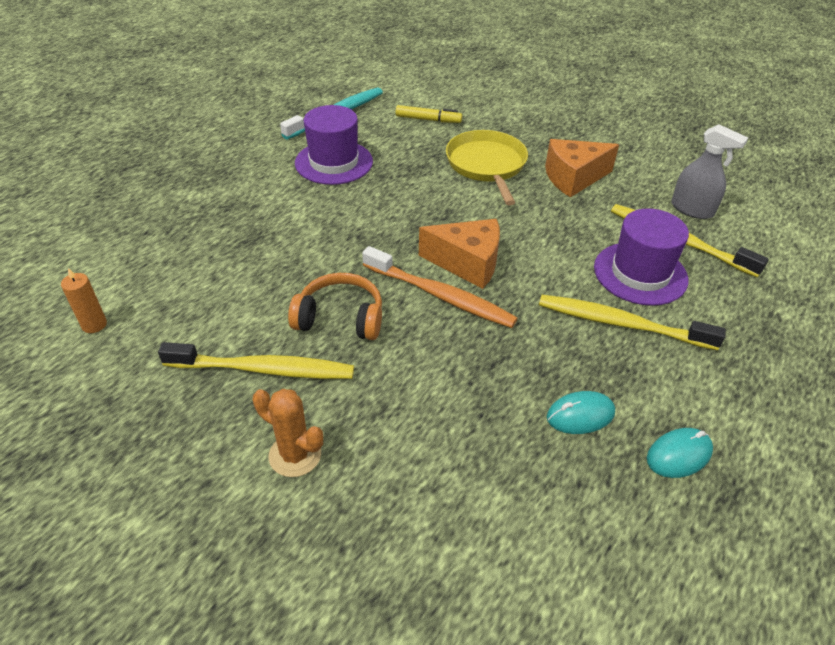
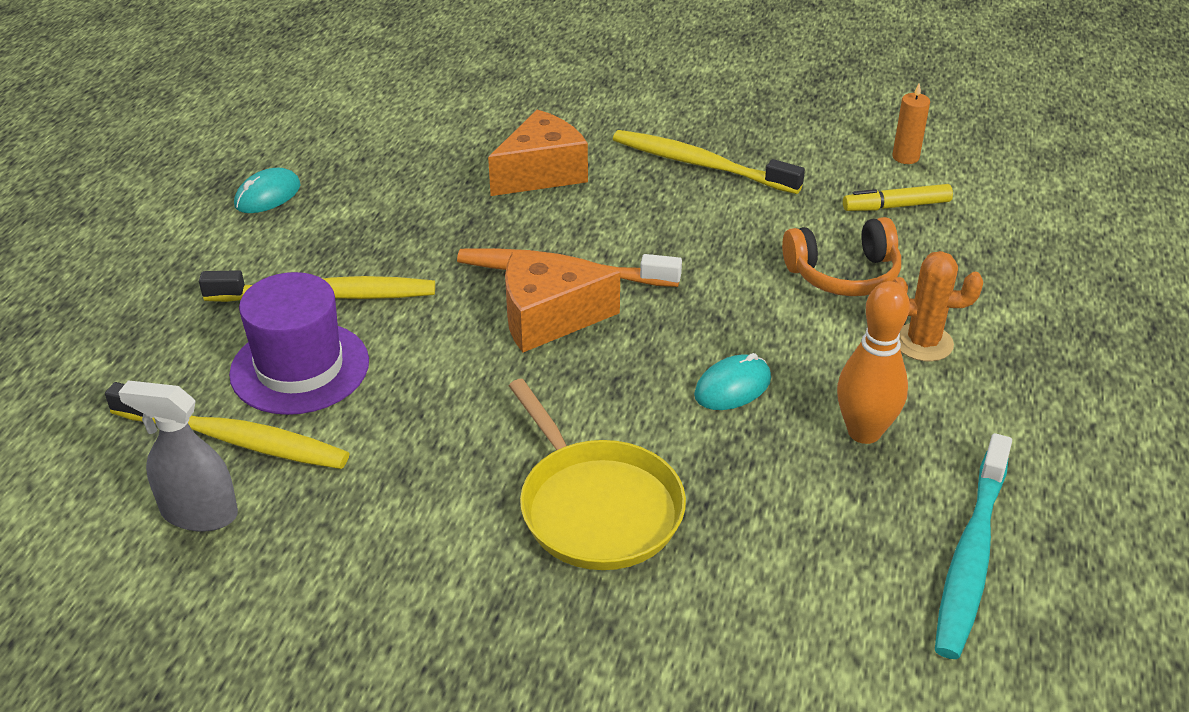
camera: 160 degrees right, 5 degrees down
(264, 369) = (700, 164): yellow toothbrush -> yellow toothbrush turned 45 degrees clockwise
(295, 455) = (618, 122): orange cactus -> orange cactus (923, 343)
(334, 162) = (864, 432): purple hat -> orange bowling pin
(340, 318) = (662, 221): orange headphones -> orange headphones (843, 274)
(428, 119) = (778, 603): yellow marker -> yellow marker (896, 206)
(573, 178) = (425, 524): orange cheese -> orange cheese (541, 173)
(580, 415) = (367, 202): turquoise mouse -> turquoise mouse (732, 387)

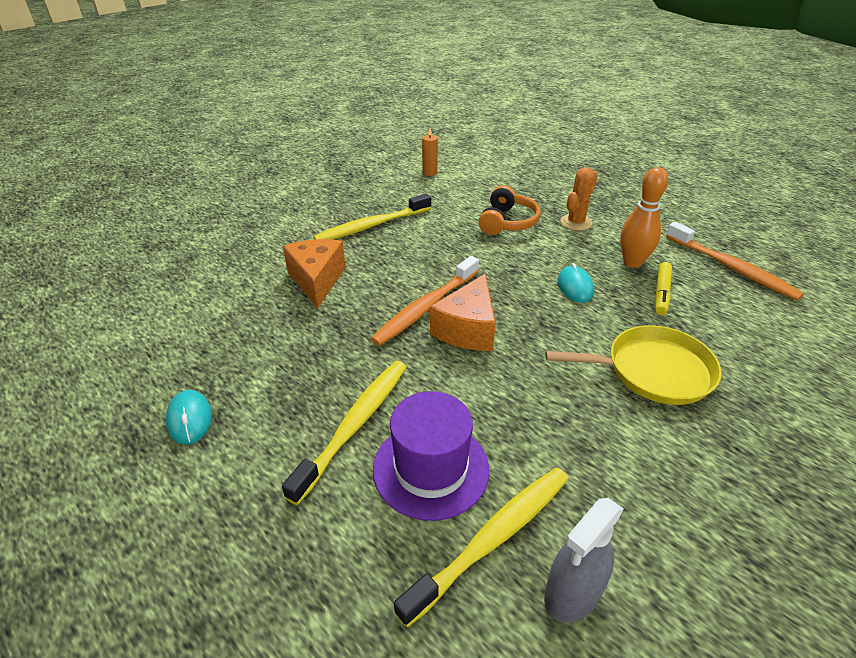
camera: 60 degrees left, 0 degrees up
(896, 206) = (466, 189): yellow marker -> yellow marker (661, 293)
(971, 556) = (731, 268): turquoise toothbrush -> orange toothbrush

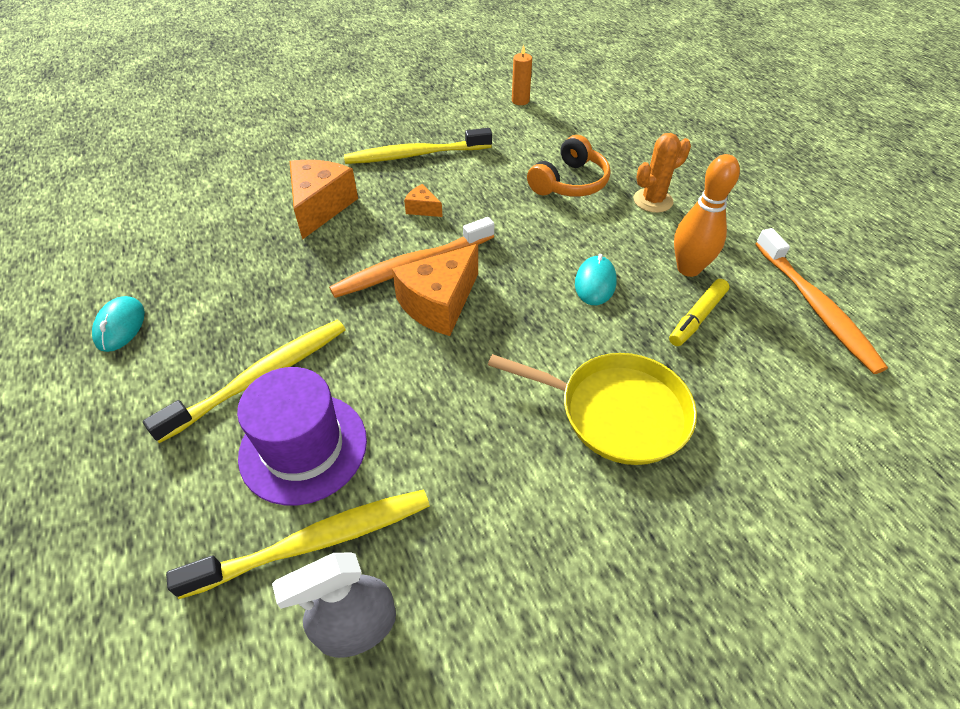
camera: 20 degrees right, 10 degrees up
(405, 264) = (422, 209): none -> orange cheese

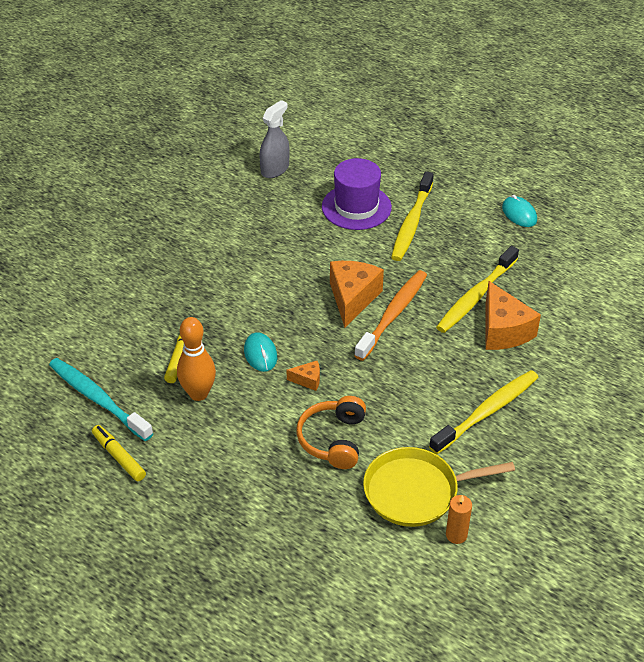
camera: 150 degrees right, 5 degrees down
(315, 542) = (316, 182): yellow toothbrush -> yellow toothbrush (475, 296)
(422, 209) = (428, 361): orange cheese -> orange cheese (308, 380)
(617, 412) = (207, 282): yellow pan -> yellow pan (415, 491)
(653, 200) = (252, 450): orange cactus -> none
(797, 241) = (119, 457): none -> yellow marker
(816, 307) = (98, 399): orange toothbrush -> turquoise toothbrush

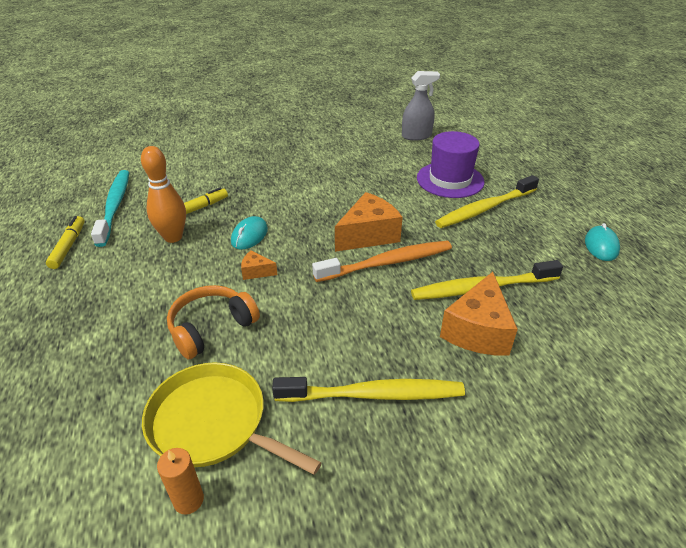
camera: 40 degrees right, 5 degrees down
(308, 380) = (256, 272): orange cheese -> orange cheese turned 150 degrees clockwise

